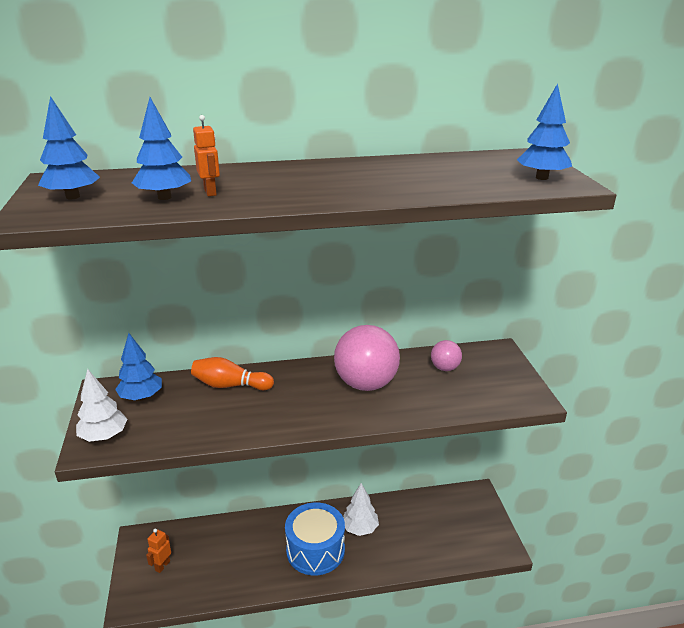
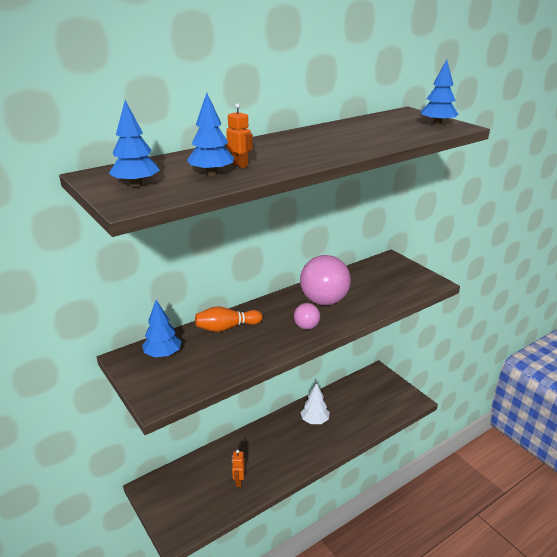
camera: 25 degrees left, 0 degrees up
(104, 436) = (160, 390): white tree -> none
(162, 565) = (182, 499): orange robot -> orange robot (239, 481)
(315, 550) = (293, 446): blue drum -> none
(445, 368) = (366, 278): pink ball -> pink ball (306, 327)

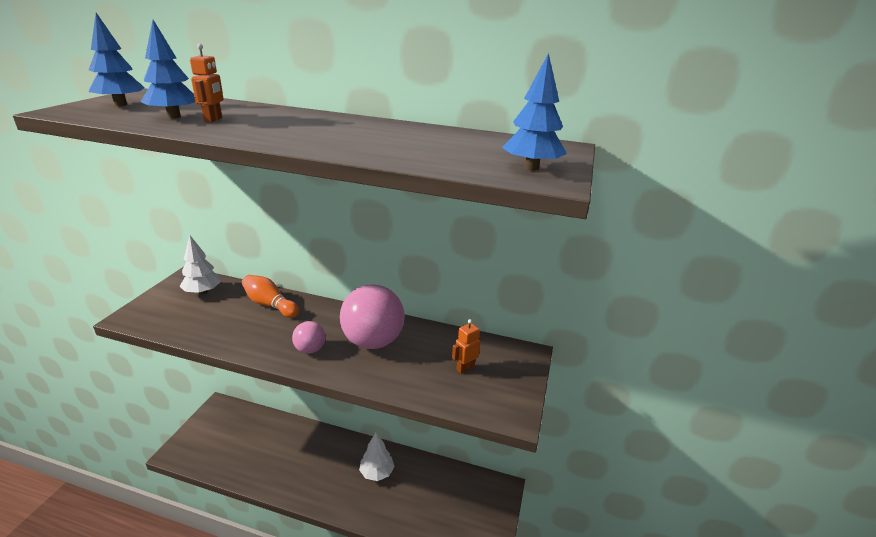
camera: 50 degrees right, 0 degrees up
(163, 354) = (203, 292): blue tree -> white tree
(239, 481) = (257, 459): orange robot -> orange robot (465, 368)

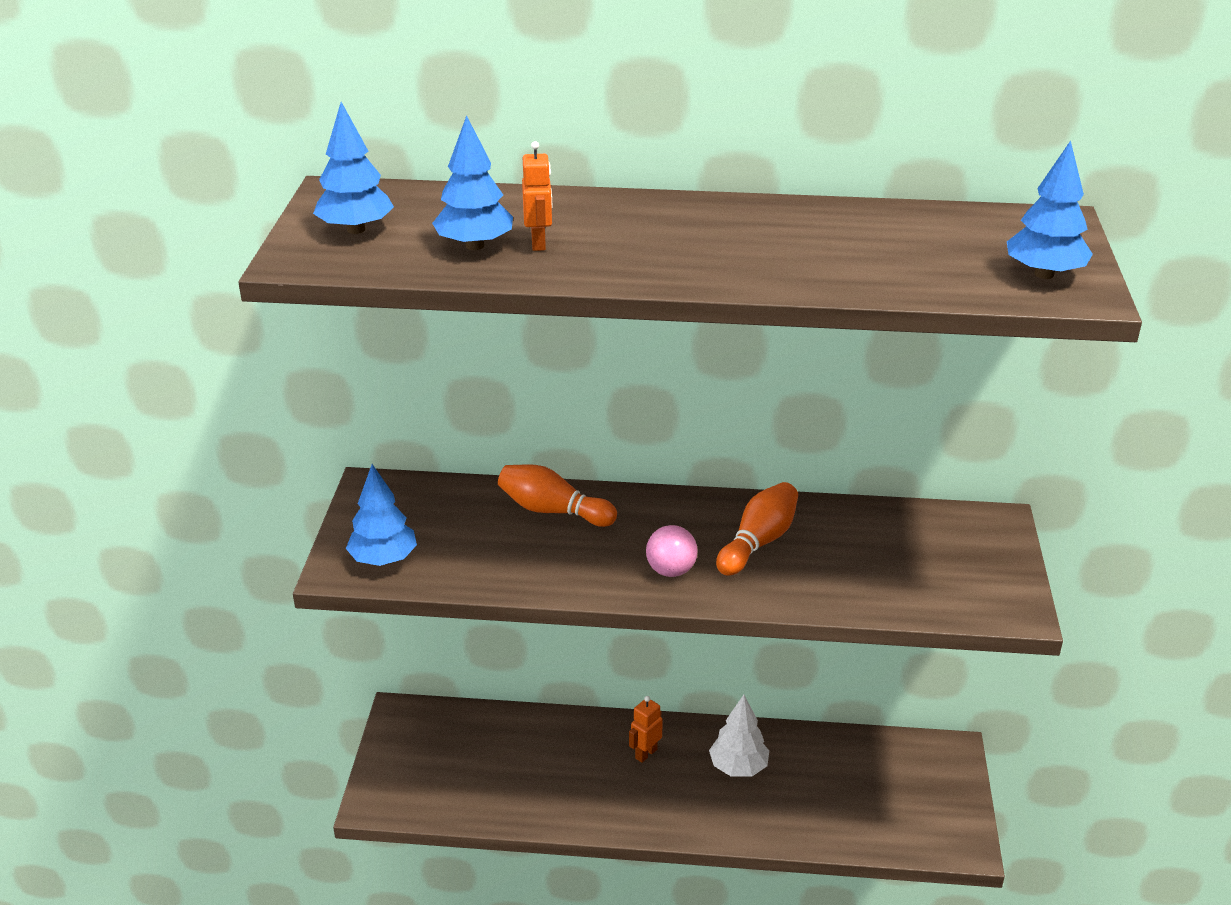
camera: 10 degrees left, 5 degrees up
(157, 315) = (383, 559): none -> blue tree
(203, 292) = (423, 507): white tree -> none
(373, 341) = (758, 542): pink ball -> orange bowling pin
(465, 368) = (918, 558): orange robot -> orange robot (645, 753)

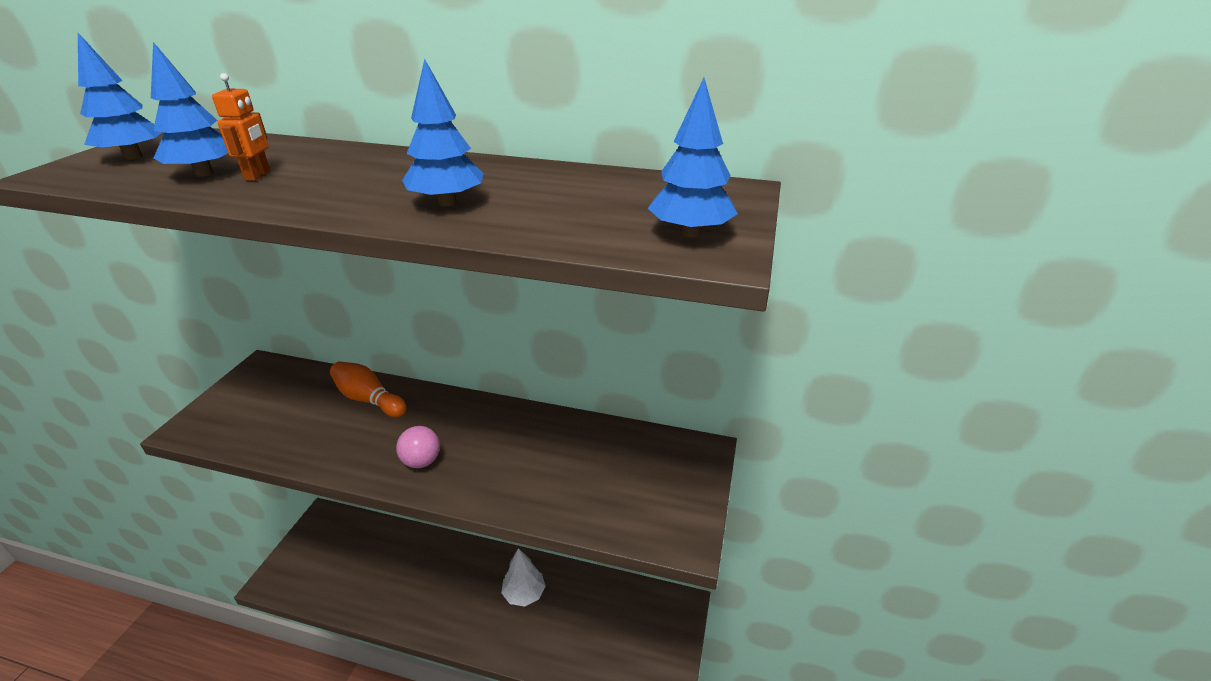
camera: 10 degrees right, 0 degrees up
(383, 559) = (222, 424): blue tree -> blue tree (447, 202)
(645, 753) = (465, 572): orange robot -> none
(758, 542) = (503, 445): orange bowling pin -> none

